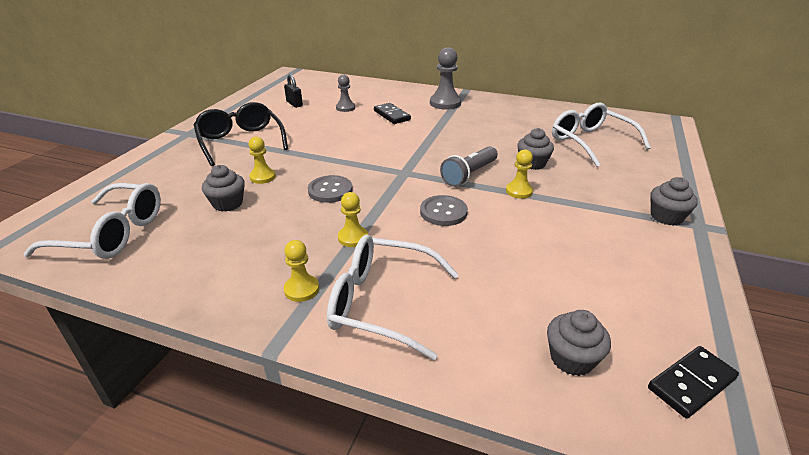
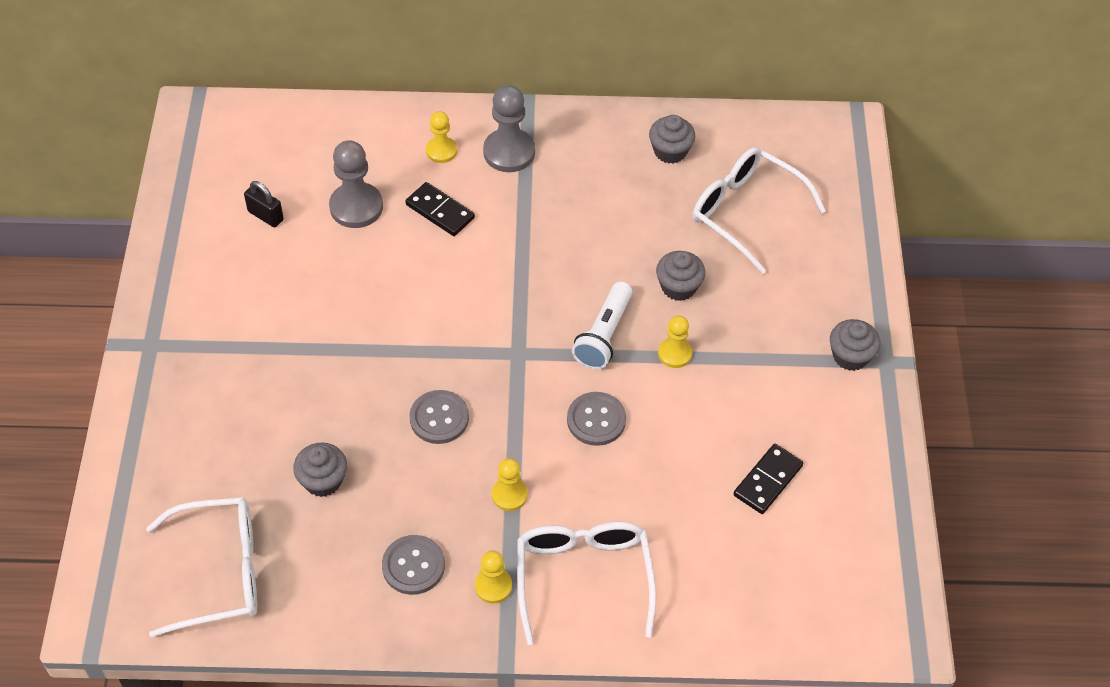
camera: 20 degrees left, 20 degrees up
(241, 141) = (248, 344): black glasses -> none
(249, 261) = (413, 566): none -> grey button
(262, 177) = (334, 416): yellow pawn -> yellow pawn (441, 151)
(345, 108) = (356, 207): grey pawn -> grey pawn, size x1.66
(382, 303) = (583, 578): white glasses -> white glasses turned 90 degrees clockwise
(469, 175) = (604, 335): grey flashlight -> white flashlight
(572, 358) = (776, 589): grey cupcake -> grey cupcake (670, 151)
(691, 383) = (877, 584): black domino -> black domino (768, 480)

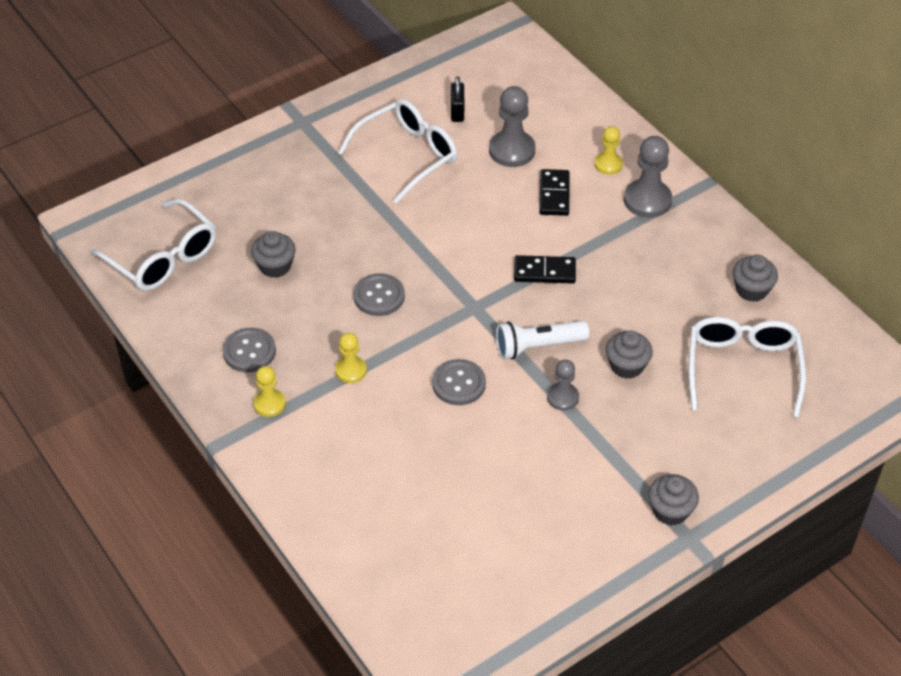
camera: 55 degrees right, 5 degrees down
(583, 578) = (318, 451): white glasses -> white glasses (407, 156)
(675, 353) = (562, 397): yellow pawn -> grey pawn
(768, 480) = (501, 518): black domino -> black domino (544, 272)

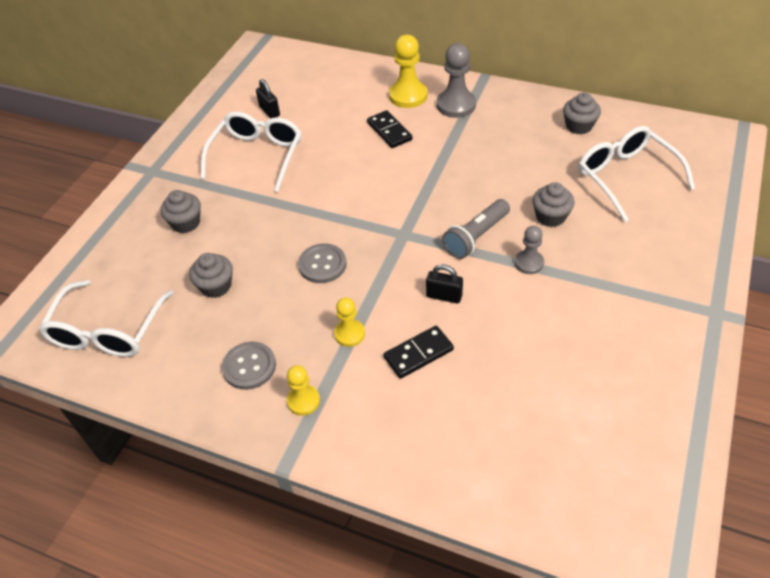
camera: 30 degrees left, 0 degrees up
(163, 257) = (108, 330): white glasses -> white glasses turned 90 degrees clockwise
(459, 384) = (444, 296): grey button -> black padlock
(512, 150) = (332, 117): grey pawn -> none
(538, 346) = (476, 237): white flashlight -> grey flashlight
(544, 272) = (431, 184): black domino -> black domino (418, 354)
(608, 164) = (408, 96): yellow pawn -> yellow pawn, size x1.66
(670, 510) = (684, 300): grey cupcake -> grey cupcake (186, 223)

